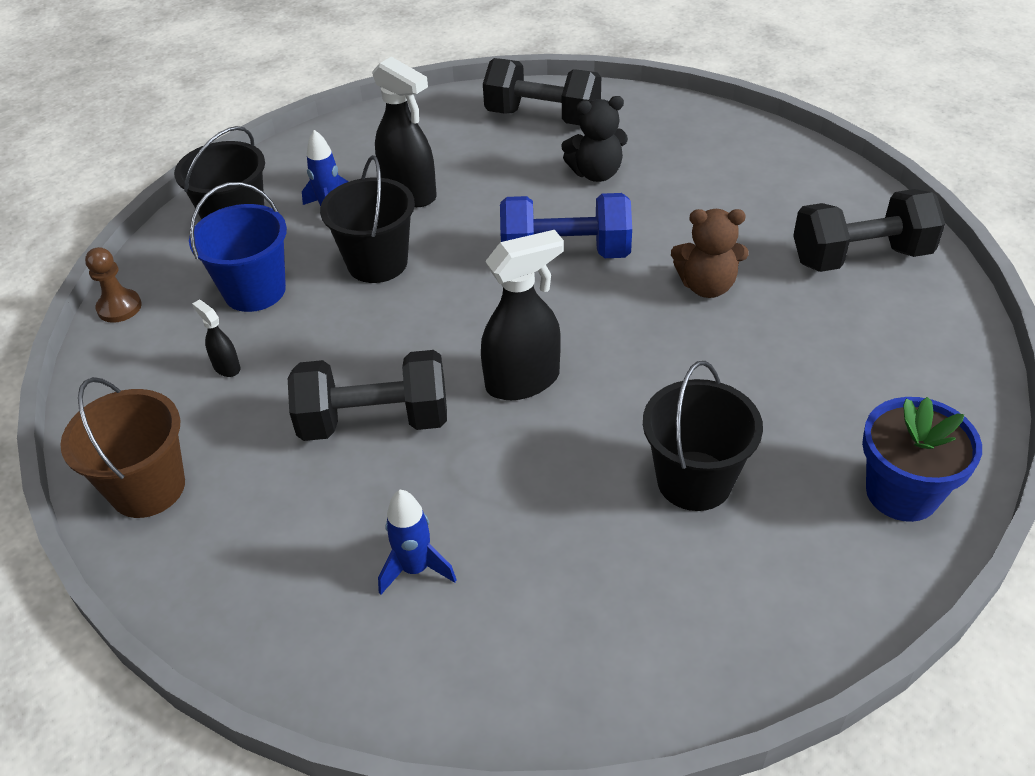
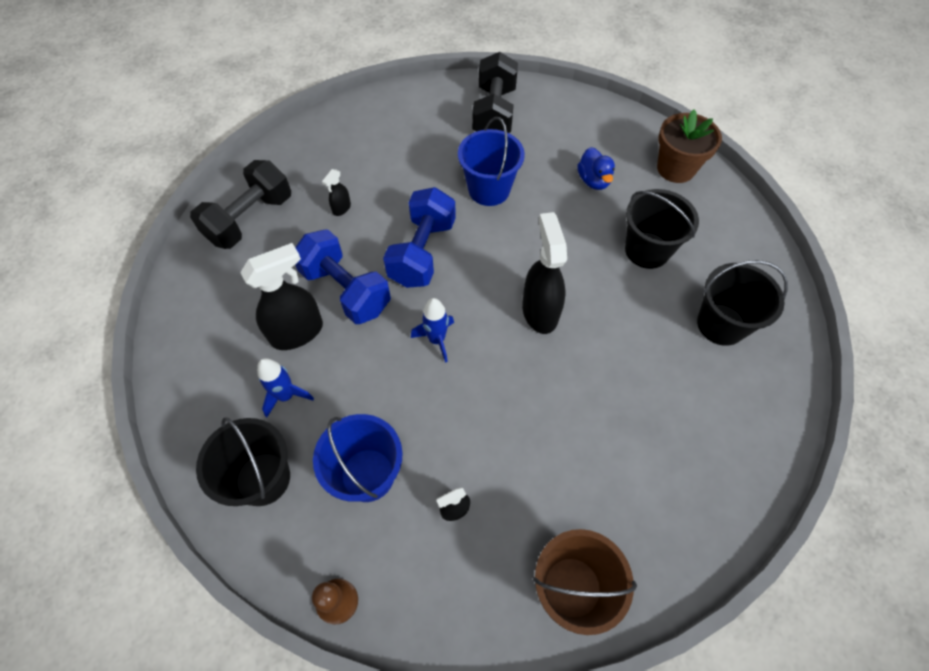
camera: 75 degrees left, 15 degrees up
(375, 421) = (549, 410): black dumbbell -> none
(377, 263) = (375, 374): black bucket -> black bucket (721, 324)
(415, 569) = (683, 411): blue rocket -> blue rocket (436, 340)
(479, 210) = (345, 290): none -> blue dumbbell
(596, 173) = (341, 208): black teddy bear -> black spray bottle
(707, 286) = (489, 189): brown teddy bear -> blue bucket
(799, 392) = (593, 181): none -> blue duck
(902, 493) = (675, 168): blue flower pot -> brown flower pot

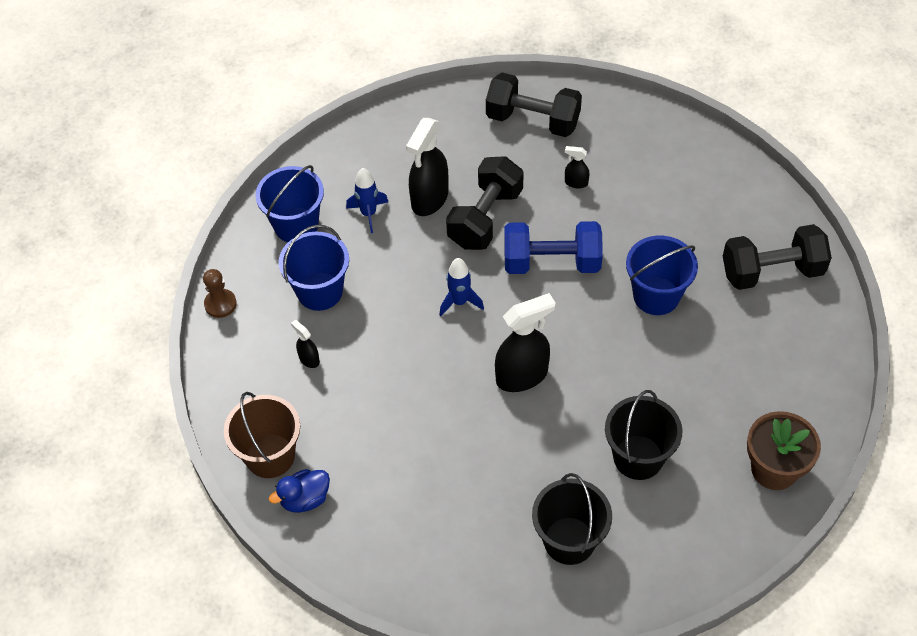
camera: 75 degrees right, 5 degrees down
(263, 478) = (296, 225): black bucket -> blue bucket
(297, 332) = (429, 199): black spray bottle -> black spray bottle turned 75 degrees clockwise
(345, 290) = (485, 218): blue dumbbell -> black dumbbell
(593, 181) = (715, 389): blue duck -> blue duck (305, 499)

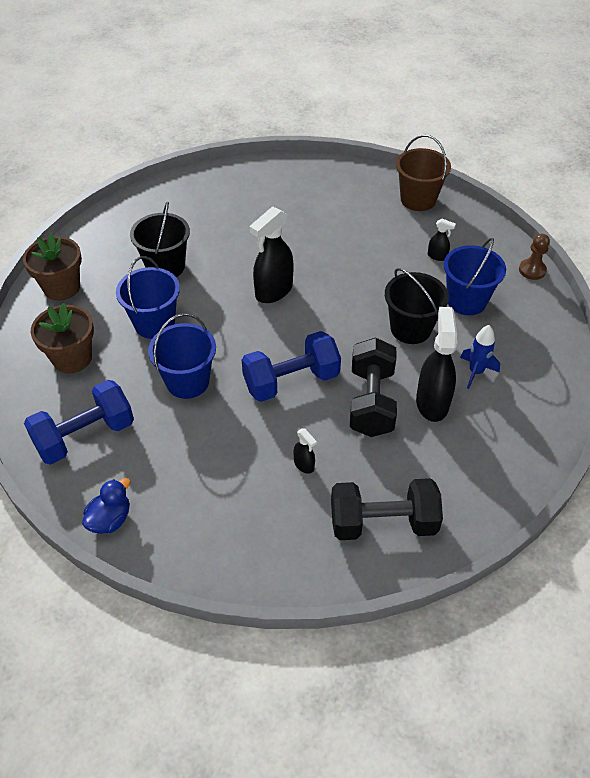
camera: 155 degrees right, 5 degrees down
(296, 225) = (528, 343): blue bucket -> blue bucket (154, 323)
(305, 499) = (378, 186): blue duck -> blue duck (110, 519)
(459, 302) = (351, 326): blue rocket -> none
(569, 540) = (197, 212): black bucket -> black bucket (410, 328)
(576, 182) = (304, 465): black spray bottle -> black spray bottle turned 60 degrees clockwise
(772, 271) = (85, 436): black dumbbell -> blue dumbbell
(773, 363) = (72, 358): none -> brown flower pot

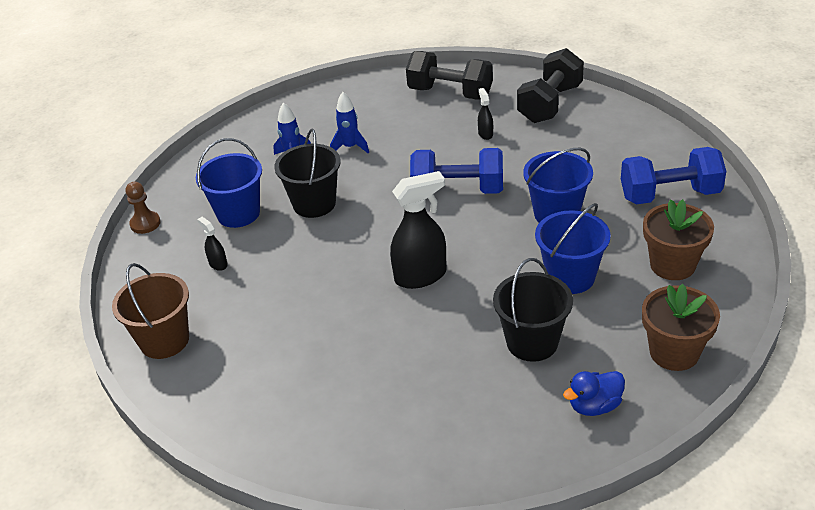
camera: 150 degrees left, 10 degrees down
(110, 519) = (658, 137): blue duck -> blue duck (594, 406)
(371, 401) = (399, 159): black dumbbell -> black dumbbell (550, 104)
(432, 402) = (350, 147): black spray bottle -> blue rocket

